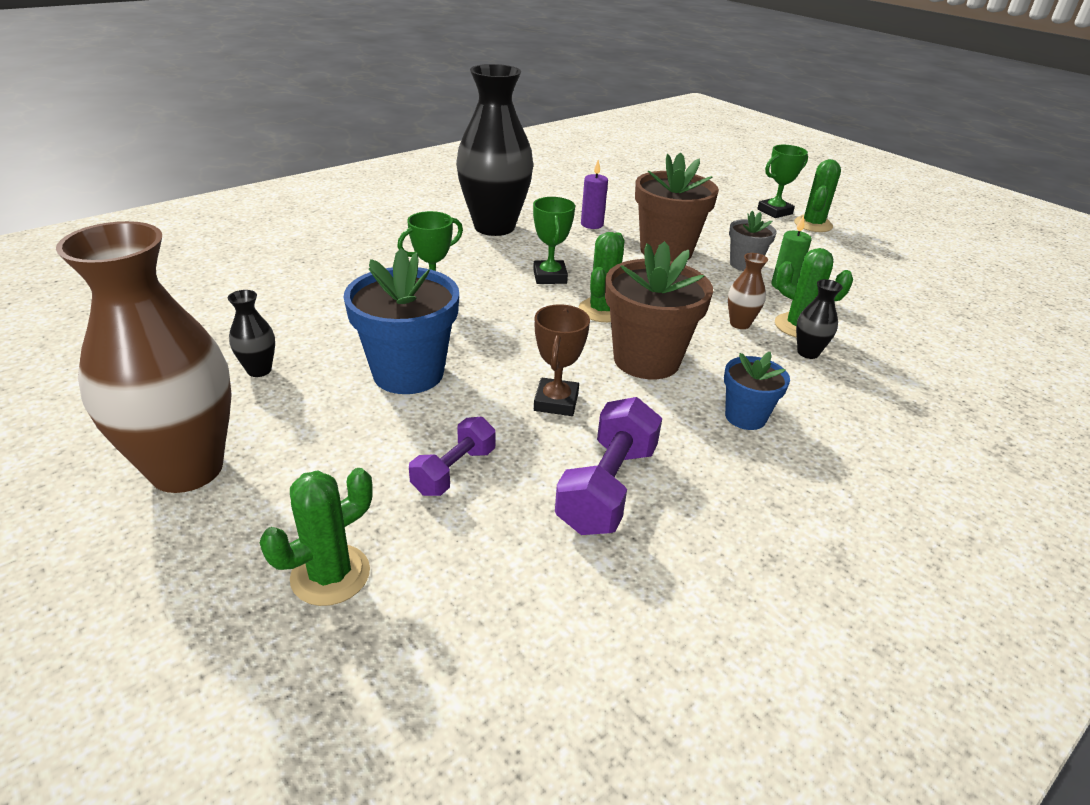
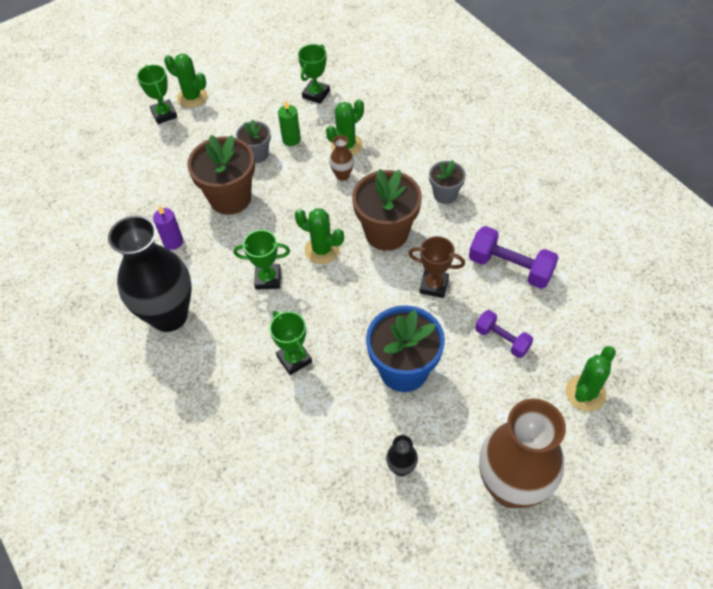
camera: 80 degrees left, 20 degrees up
(330, 575) = (585, 393): green cactus -> green cactus turned 75 degrees clockwise
(745, 417) = (445, 194): blue flower pot -> grey flower pot
(808, 353) = (378, 149): black vase -> none
(882, 301) = (316, 94): none -> green trophy

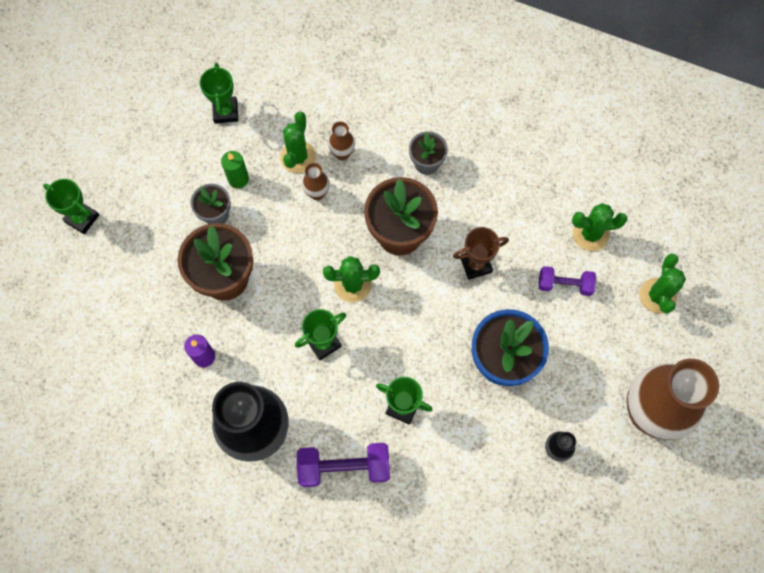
camera: 35 degrees left, 15 degrees up
(192, 97) = (96, 182): green cactus -> green cactus (590, 234)
(382, 158) = (342, 153): none -> brown vase
(510, 267) = (529, 209): purple dumbbell -> purple dumbbell (344, 467)

